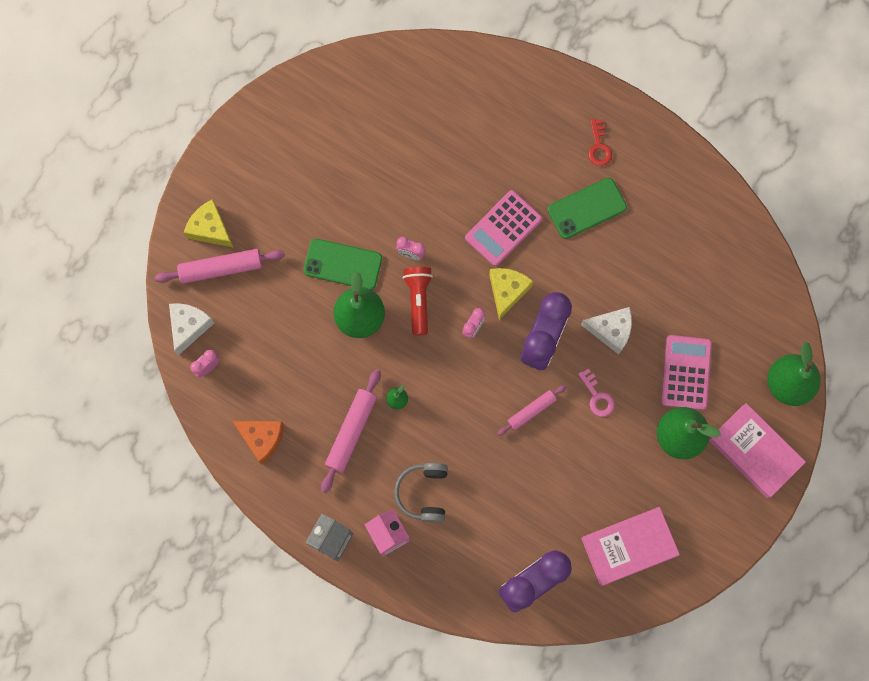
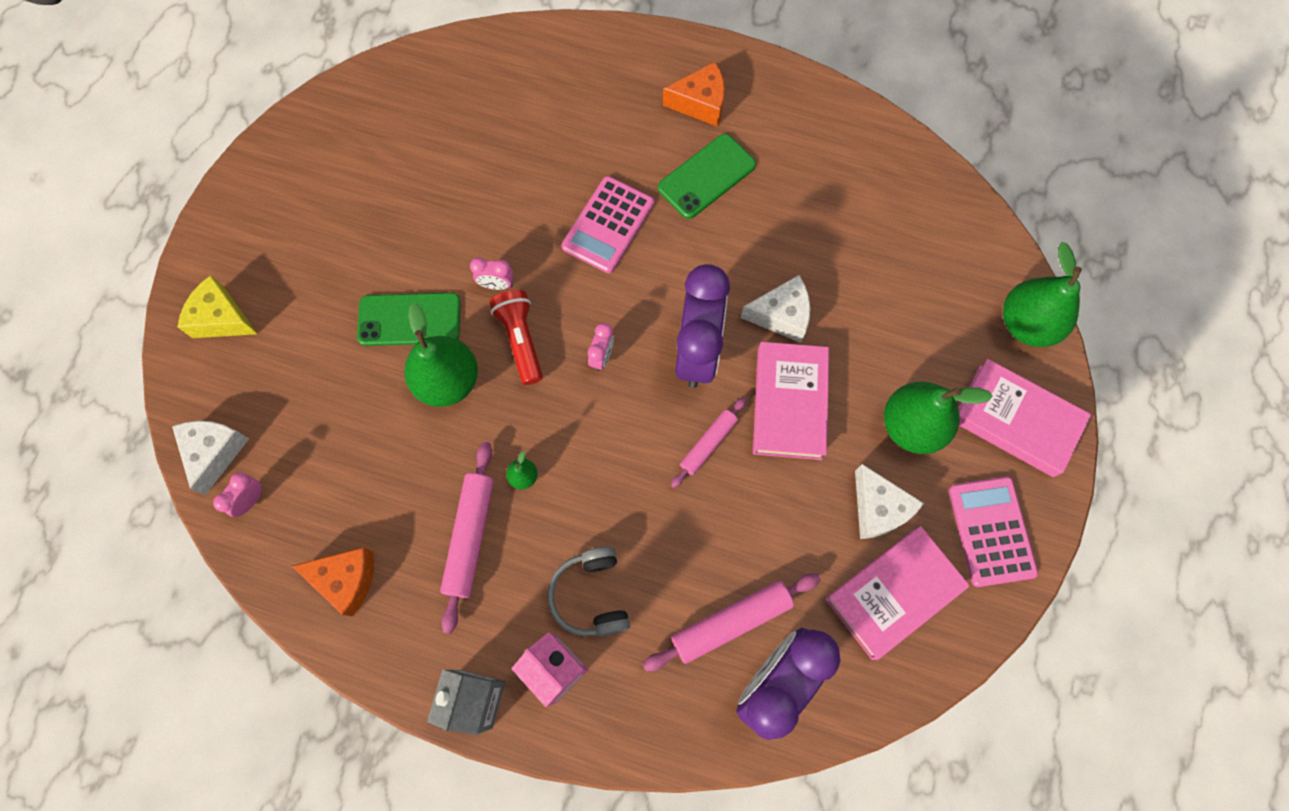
camera: 15 degrees left, 5 degrees down
(221, 268) = (246, 365): pink rolling pin -> pink rolling pin (731, 622)
(507, 291) = (634, 300): yellow cheese -> none
(597, 397) = (789, 403): pink key -> pink book
(599, 147) = (700, 103): red key -> orange cheese
(636, 487) = (878, 508): none -> white cheese
(686, 372) = (893, 343): pink calculator -> pink calculator (991, 531)

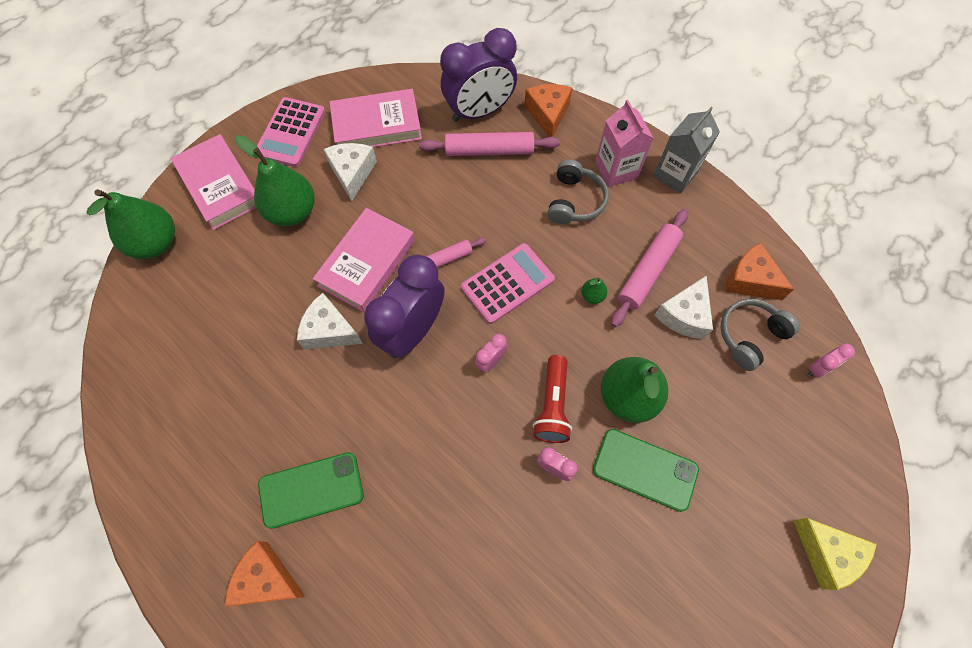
camera: 155 degrees left, 5 degrees down
(214, 452) = (845, 422): white cheese -> white cheese (684, 315)
(333, 506) = (750, 336): none -> grey headphones
(608, 225) = (427, 481): pink calculator -> pink calculator (507, 283)
(682, 722) = (548, 114): none -> orange cheese

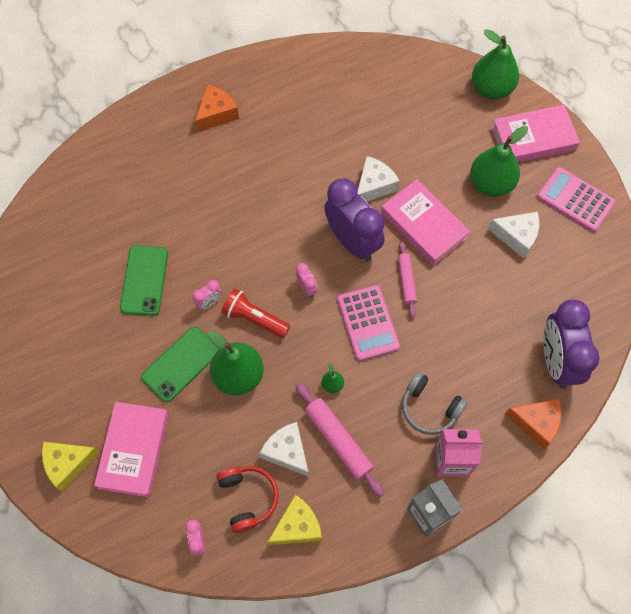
camera: 110 degrees right, 0 degrees up
(311, 489) = (261, 149): green phone -> green phone (144, 280)
(377, 125) = (564, 269): pink book -> pink book (134, 450)
(489, 150) = (508, 354): pink rolling pin -> none
(750, 280) = (297, 526): orange cheese -> yellow cheese
(750, 336) = (248, 498): grey headphones -> red headphones

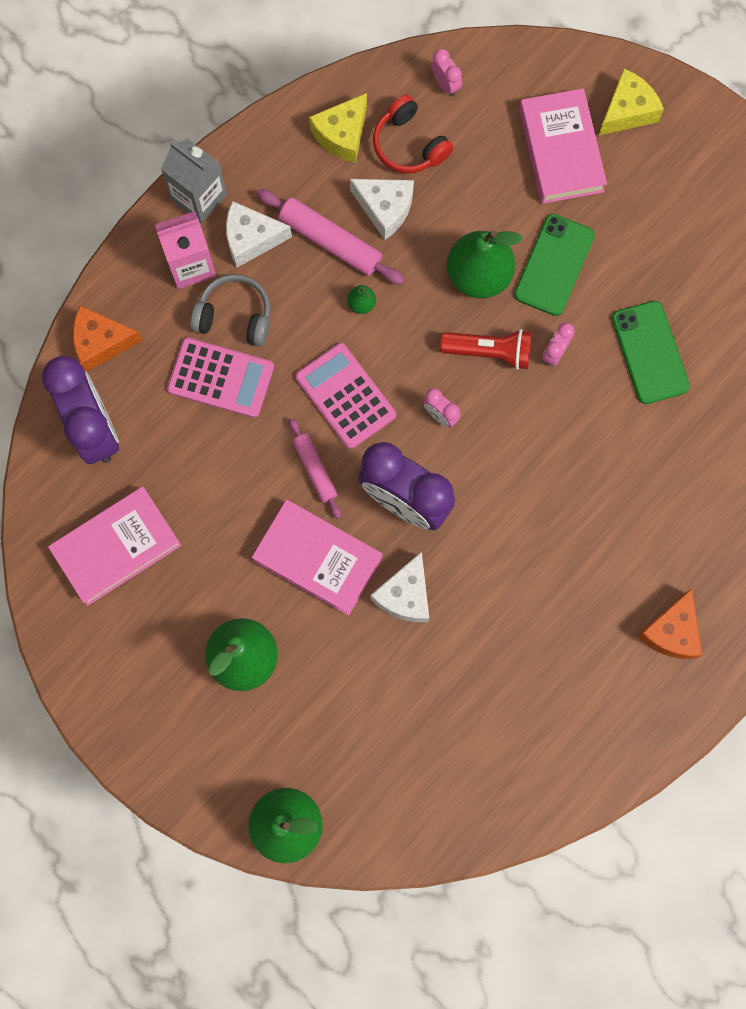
camera: 160 degrees right, 10 degrees up
(516, 236) = (187, 587): white cheese -> white cheese (251, 239)
(533, 138) = (203, 756): pink book -> pink book (116, 547)
(575, 199) = (119, 674): pink calculator -> pink calculator (221, 378)

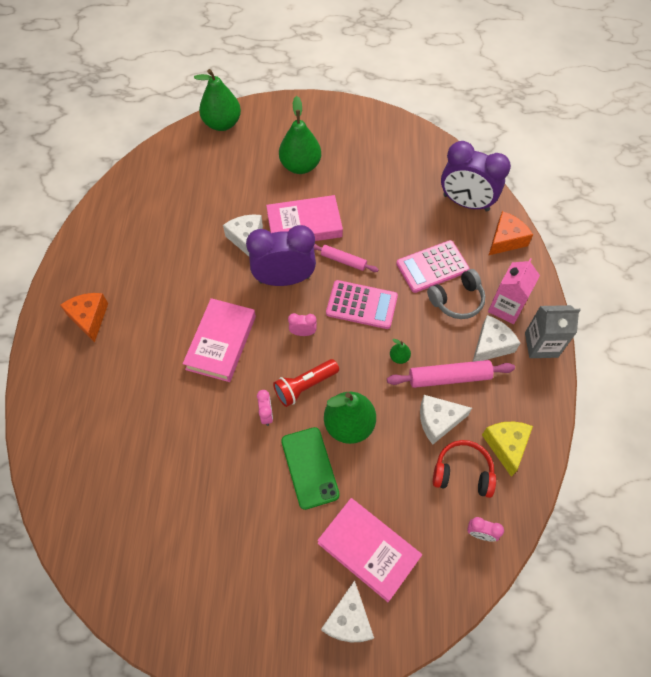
camera: 140 degrees right, 15 degrees down
(116, 547) = (401, 166): pink book -> pink book (221, 342)
(627, 111) = (348, 620): yellow cheese -> white cheese
(650, 352) = (208, 459): green phone -> none

